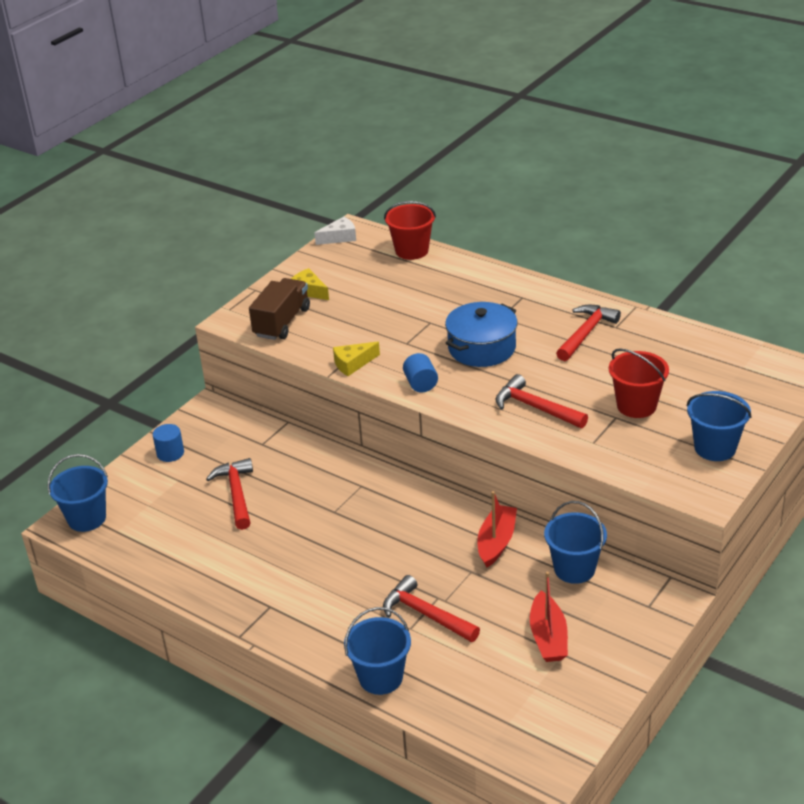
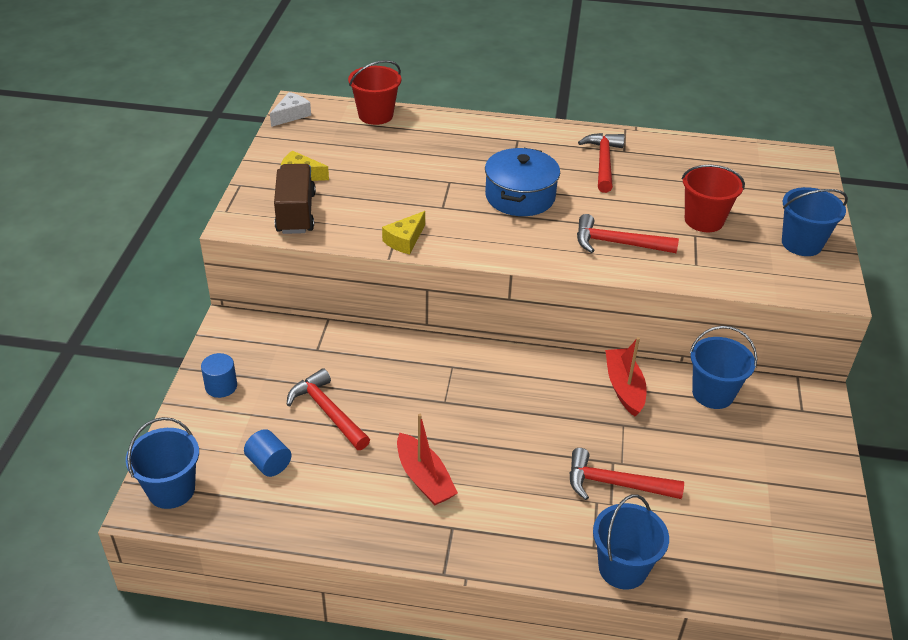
camera: 30 degrees left, 5 degrees up
(421, 384) = (490, 245): blue cylinder -> blue cylinder (269, 464)
(548, 637) = (743, 469): red boat -> red boat (424, 478)

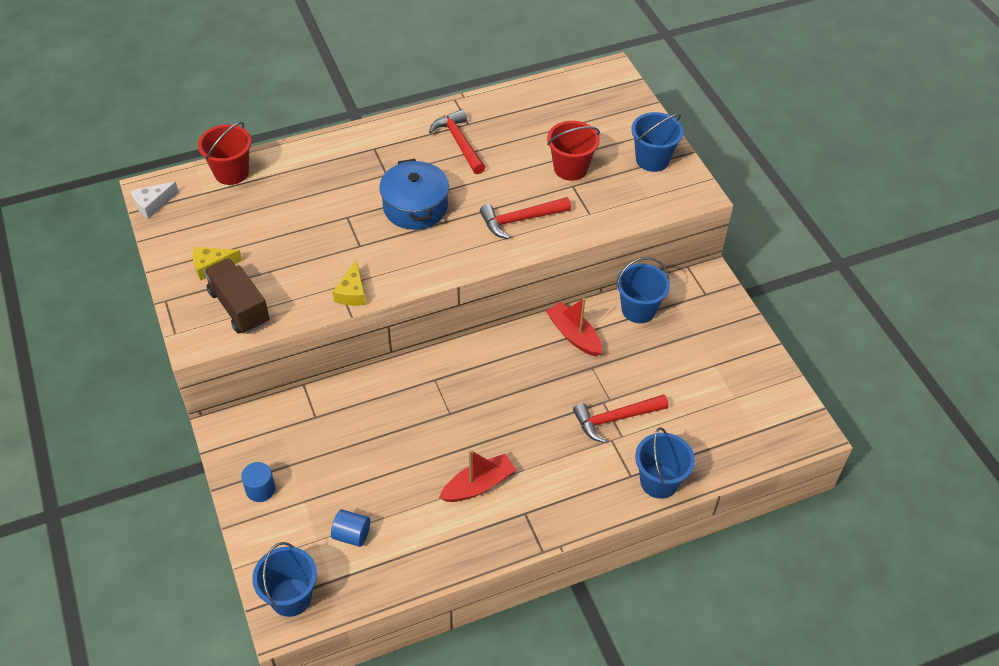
camera: 30 degrees left, 10 degrees up
(291, 115) = (153, 204): white cheese -> white cheese turned 135 degrees counterclockwise
(327, 412) = (365, 467): red hammer -> none
(424, 478) = (478, 485): red boat -> red boat turned 60 degrees counterclockwise

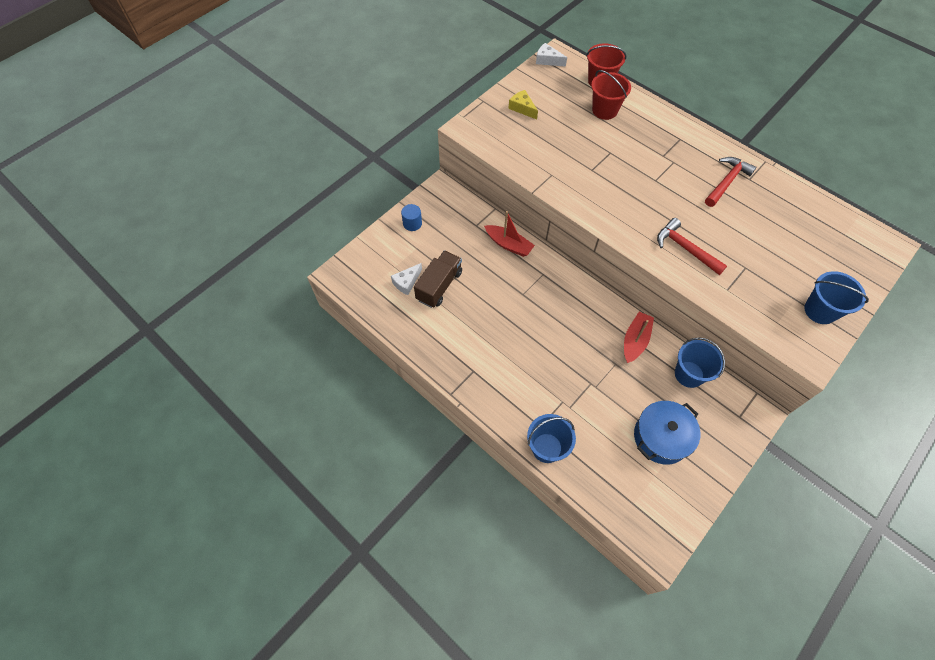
camera: 65 degrees right, 10 degrees up
(239, 307) = (501, 135): brown truck -> brown truck (439, 286)
(291, 597) = (352, 272): blue bucket -> none
(352, 292) = (551, 184): yellow cheese -> none
(352, 535) = (407, 282): blue cylinder -> white cheese
(415, 207) = (647, 184): blue pot -> blue pot (661, 437)
(478, 485) = (479, 334): red boat -> red boat (509, 245)
(570, 168) = (762, 259): red bucket -> red bucket (604, 110)
(615, 419) = (581, 397): red hammer -> none

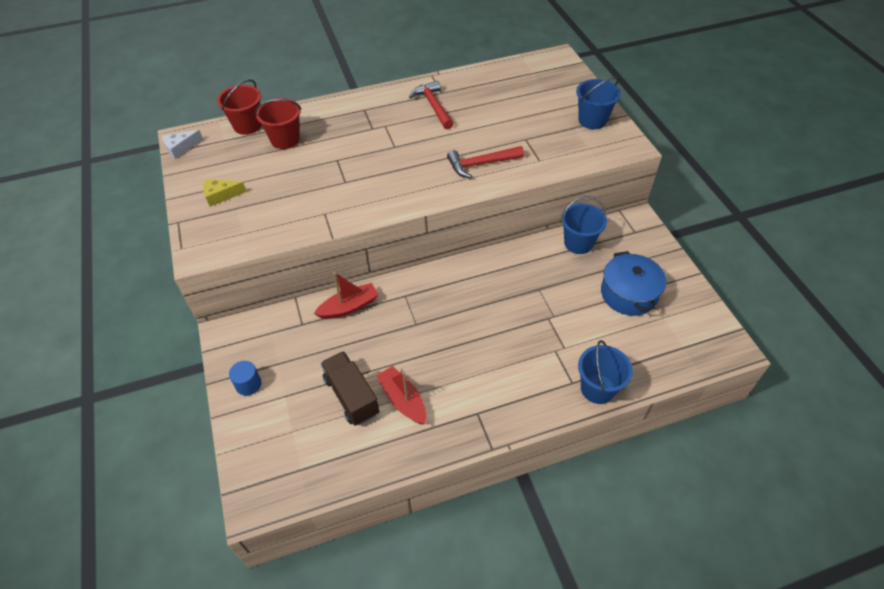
camera: 60 degrees left, 10 degrees down
(407, 282) = (323, 428): white cheese -> none
(635, 340) = (524, 262): red boat -> red boat (403, 400)

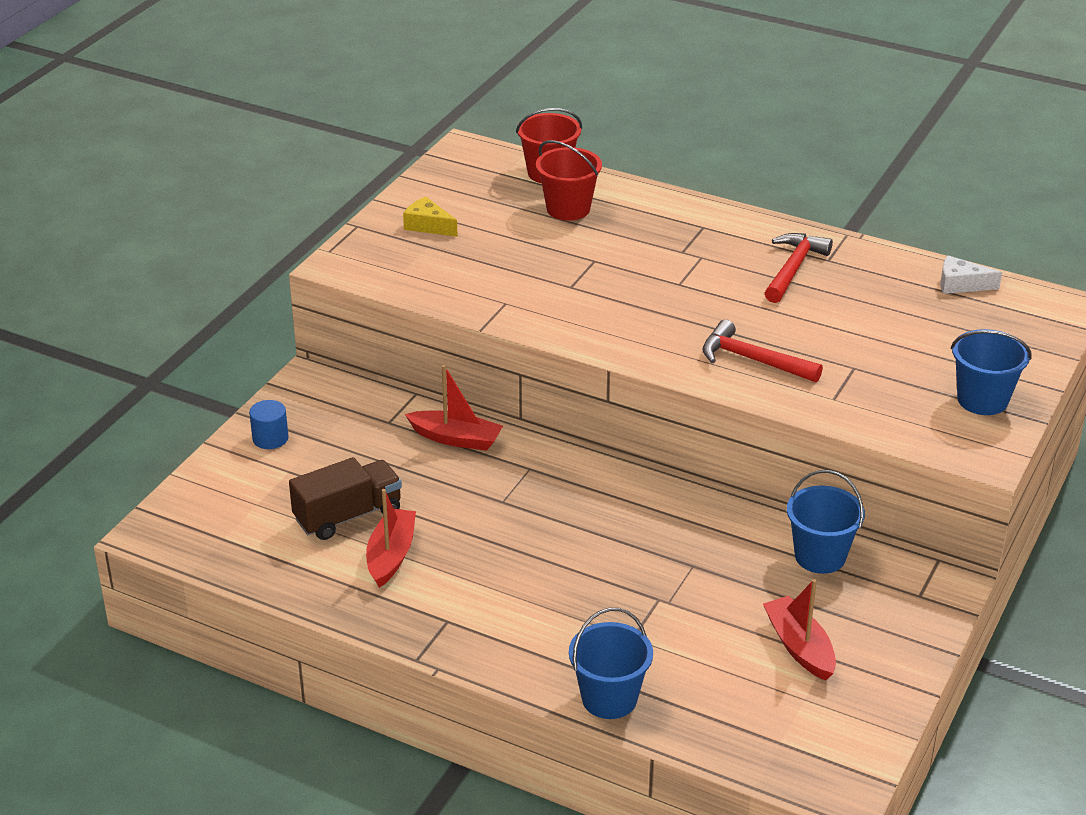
camera: 45 degrees right, 15 degrees down
(181, 148) = (451, 158): white cheese -> white cheese (961, 285)
(351, 396) = (348, 516): brown truck -> brown truck turned 45 degrees clockwise
(629, 293) = (799, 647): blue pot -> red boat

